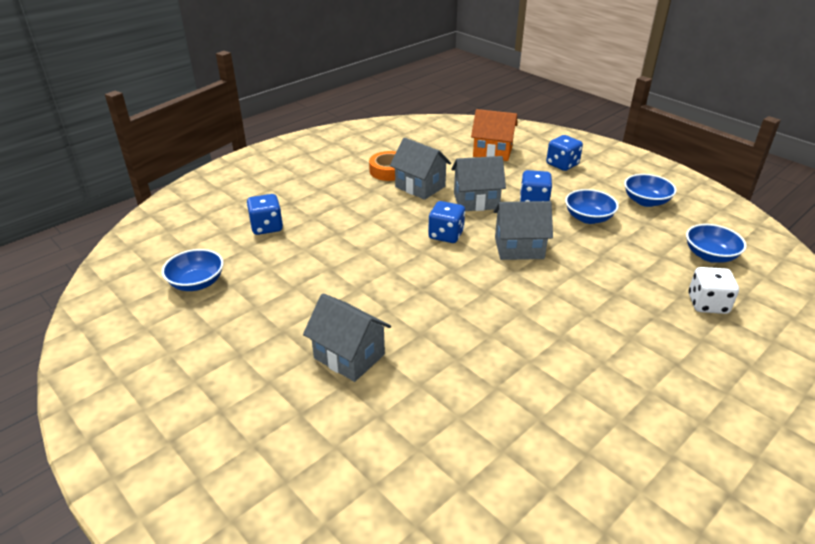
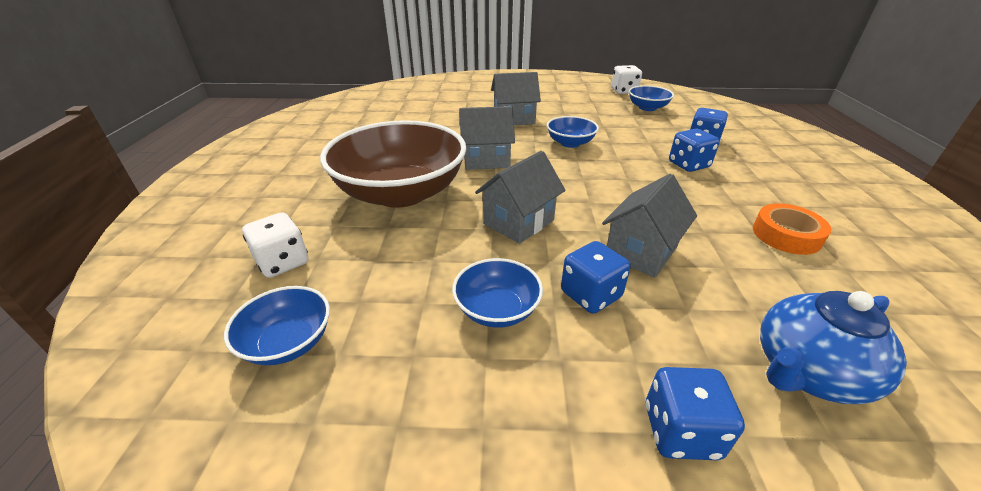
camera: 135 degrees right, 0 degrees up
(139, 323) = (624, 91): none -> white dice
(420, 187) = (718, 234): grey house -> grey house (486, 160)
(446, 235) = (594, 199): blue dice -> blue dice (688, 165)
(492, 152) = (807, 371): orange house -> blue teapot
(581, 318) = (401, 193): none -> brown bowl
(646, 201) = (445, 420): blue bowl -> blue bowl (570, 143)

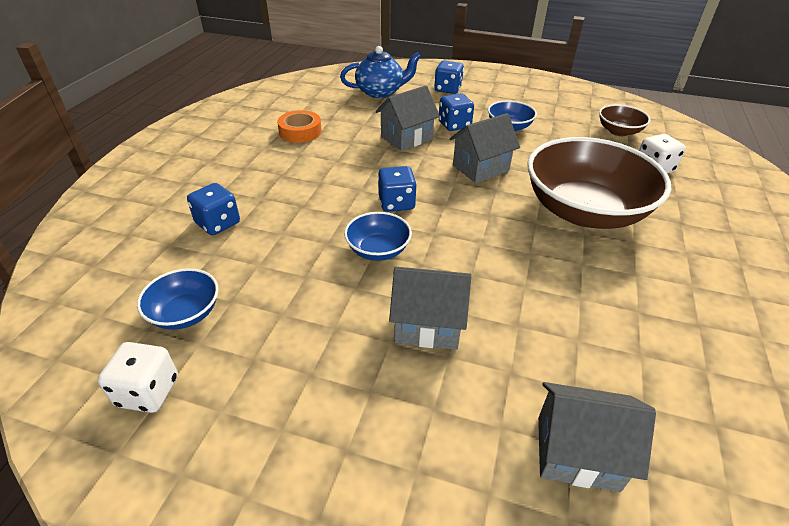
camera: 165 degrees left, 5 degrees up
(288, 342) = (619, 131): blue bowl -> brown bowl
(486, 160) = (493, 240): grey house -> grey house (577, 453)
(688, 165) = (283, 194): blue dice -> blue dice (396, 203)

